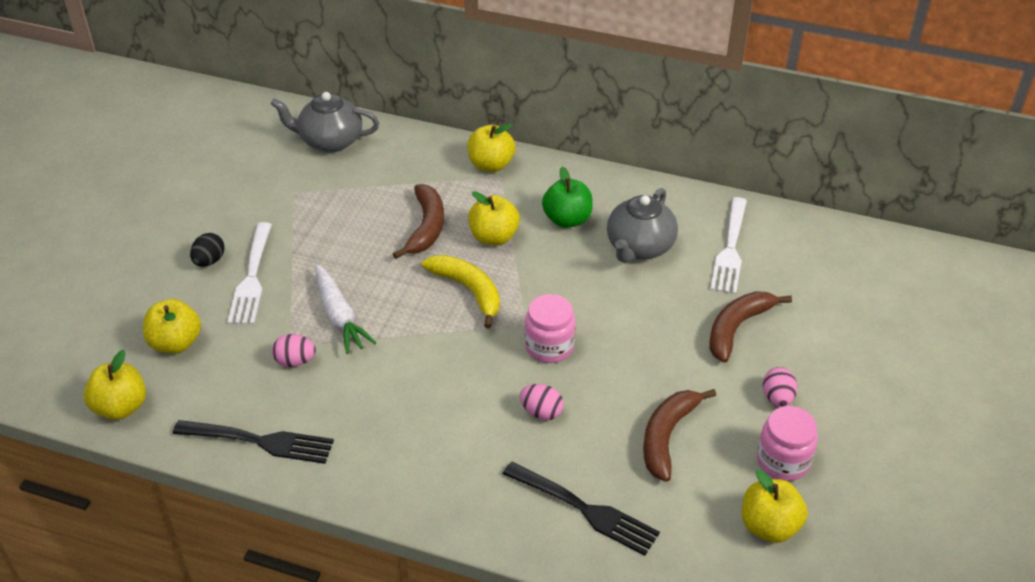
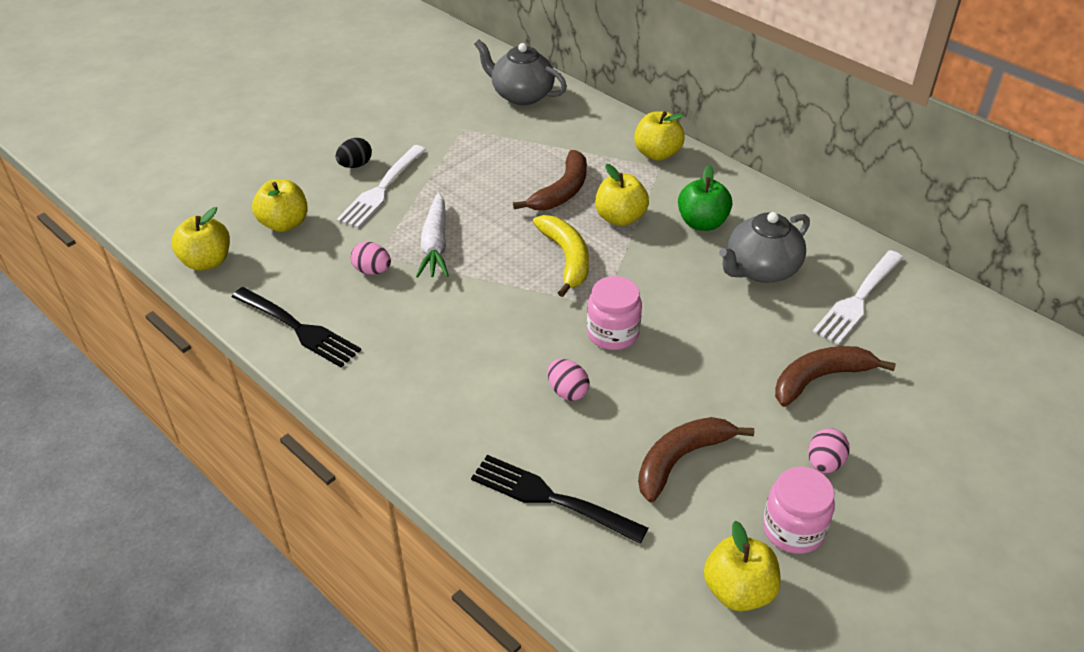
camera: 25 degrees right, 0 degrees up
(583, 509) = (552, 498): black fork -> black fork turned 150 degrees clockwise

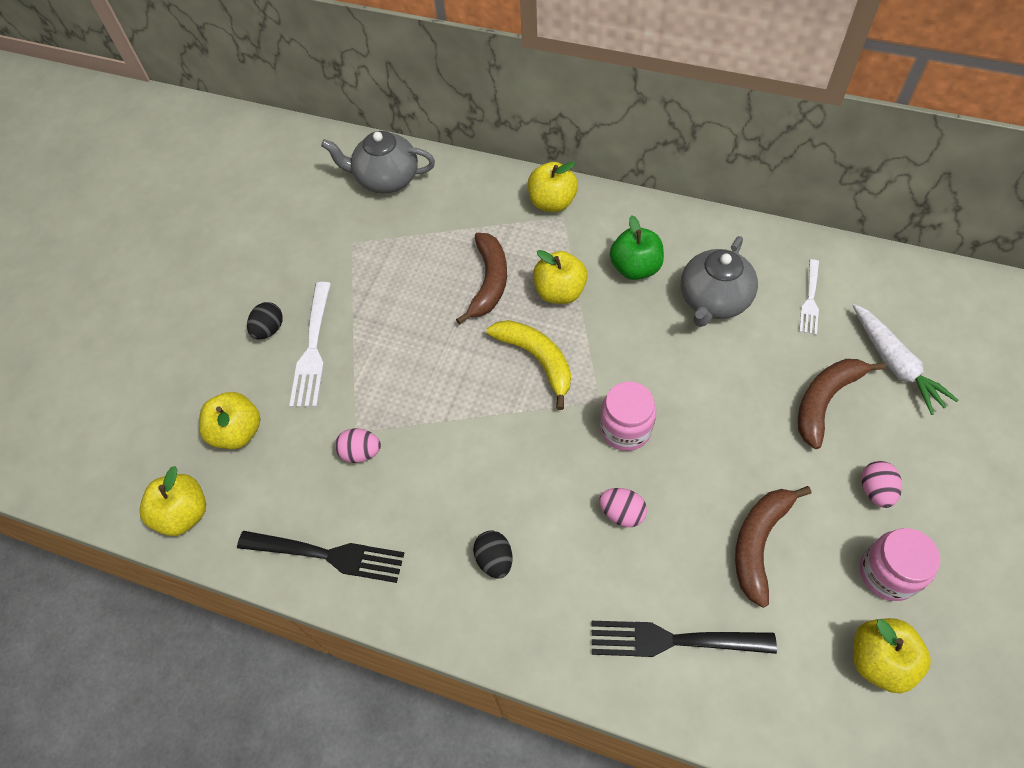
camera: 20 degrees left, 15 degrees up
(433, 382) = (494, 560): none -> black egg
(435, 244) = (404, 395): white carrot -> white carrot (895, 364)
(858, 299) = (810, 299): white fork -> white fork, size x0.62

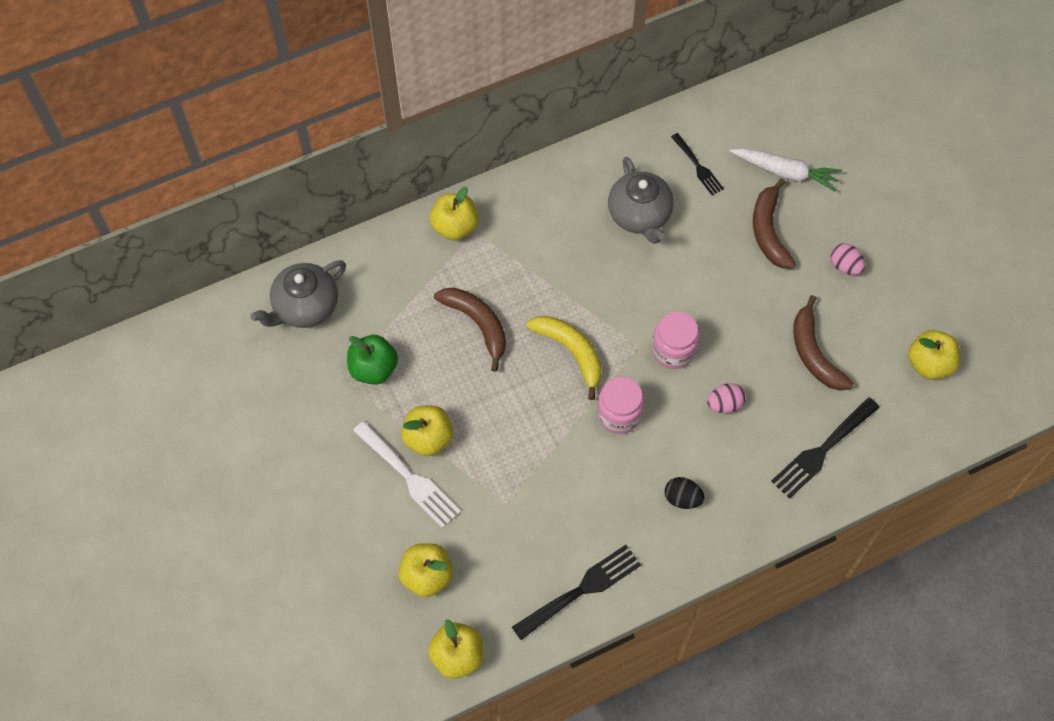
camera: 50 degrees left, 5 degrees up
(269, 329) = (359, 492): black egg -> none
(361, 453) = (527, 513): pink egg -> none
(537, 360) = (571, 352): yellow banana -> yellow banana turned 45 degrees clockwise
(559, 292) = (534, 291): yellow apple -> yellow apple (428, 438)
(635, 268) = (566, 232): green apple -> green apple (373, 369)
(810, 299) = (697, 166): white fork -> black fork
(887, 573) = (892, 311): pink jar -> pink jar (619, 414)

